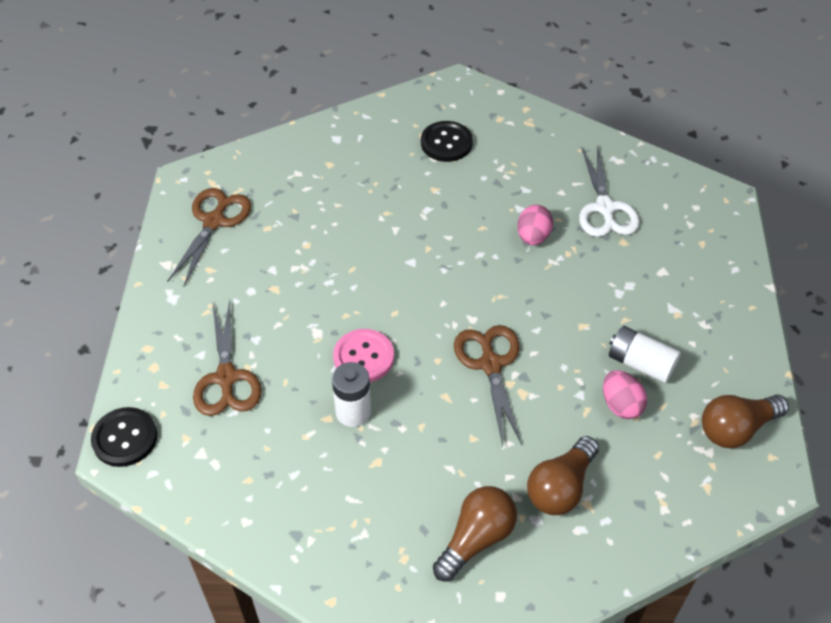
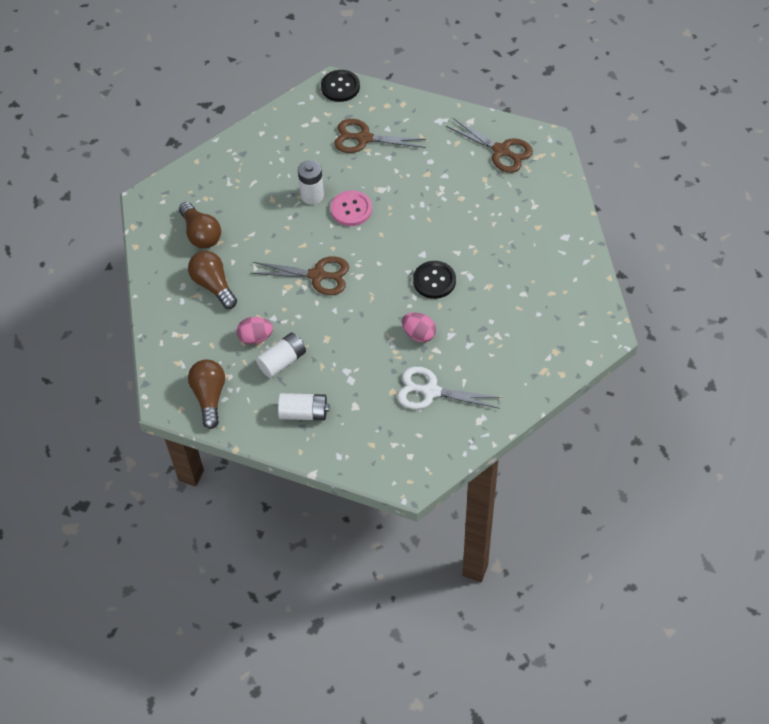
camera: 110 degrees right, 5 degrees up
(446, 143) = (537, 306): black button -> black button (434, 281)
(700, 318) = (304, 413): none -> white battery

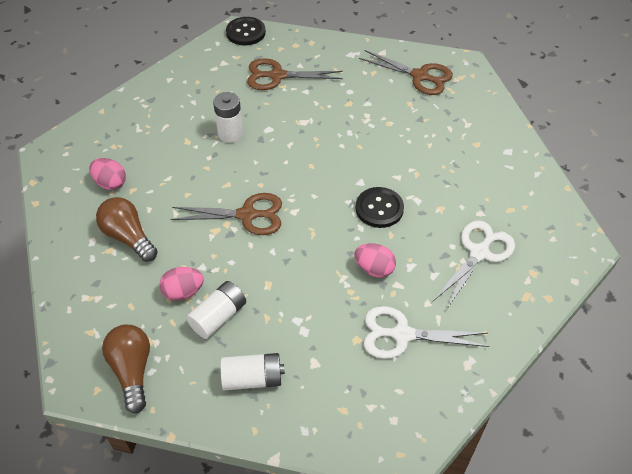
camera: 10 degrees left, 5 degrees down
(201, 234) = (110, 183): brown light bulb -> pink egg
(351, 209) = (275, 144): pink button -> none
(513, 329) = (479, 253): none -> white scissors

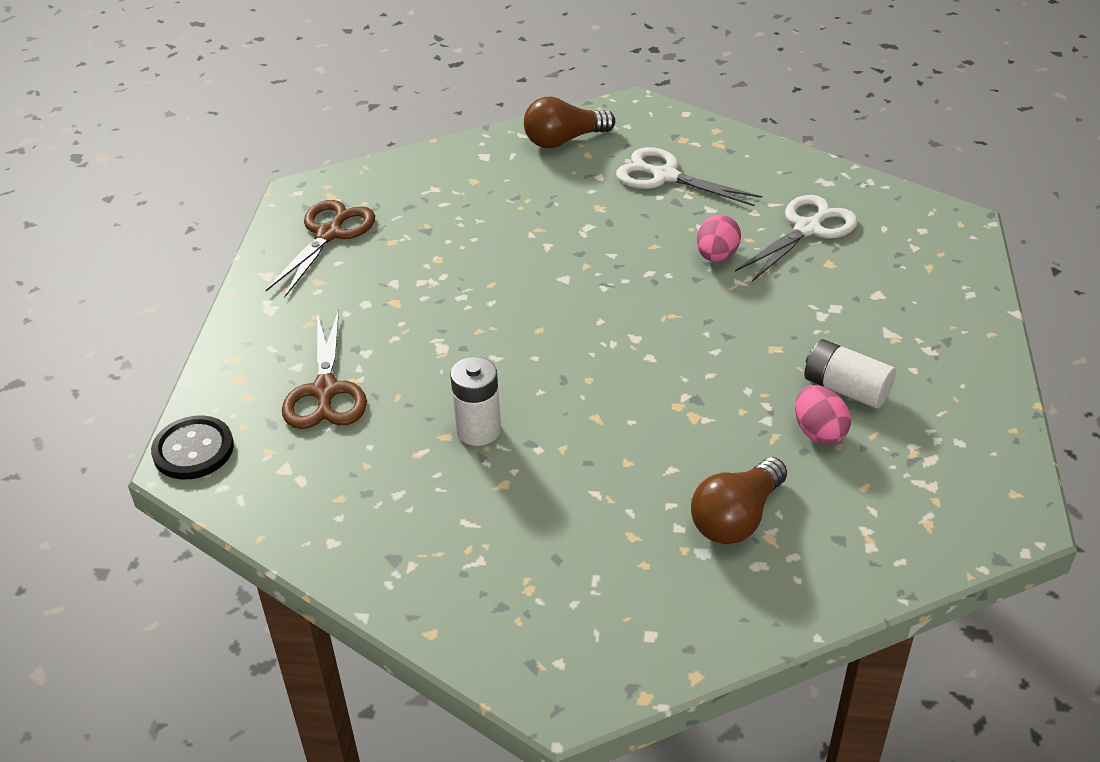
camera: 95 degrees left, 10 degrees down
(110, 183) = (623, 571): pink egg -> none
(132, 371) = (968, 461): brown light bulb -> brown light bulb (564, 140)
(247, 215) = (655, 385): brown scissors -> none
(253, 378) = (924, 344): white battery -> none
(379, 208) = (611, 258): black button -> none
(402, 334) = (807, 229): white scissors -> white scissors turned 135 degrees counterclockwise

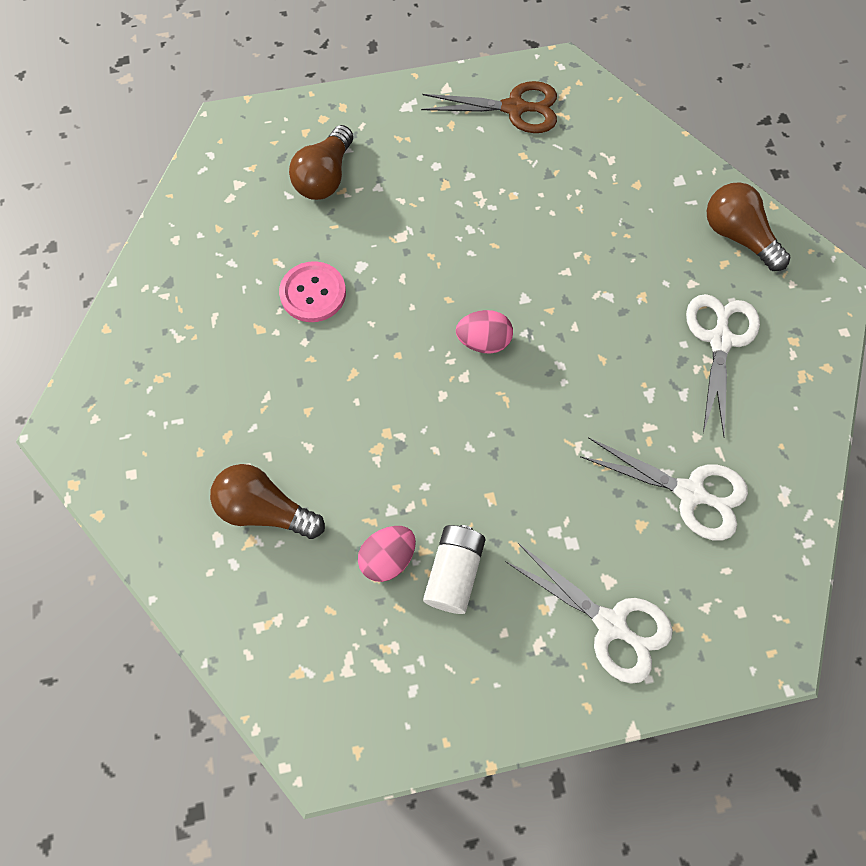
camera: 70 degrees right, 25 degrees up
(193, 450) = (241, 123): black button -> none
(325, 391) = (325, 177): brown scissors -> brown light bulb
(478, 430) = (313, 293): white battery -> pink button
(716, 256) = (609, 417): pink egg -> pink egg (483, 342)
(919, 303) = (610, 624): none -> white scissors

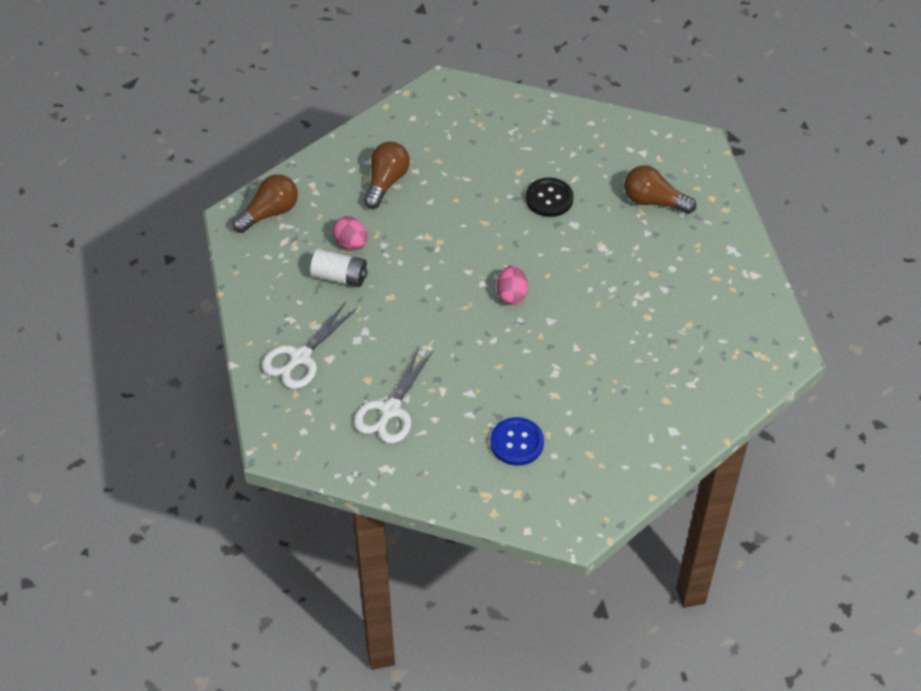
camera: 90 degrees right, 15 degrees down
(313, 293) = (549, 199): pink button -> black button
(514, 108) = (738, 320): brown scissors -> none
(720, 340) = (517, 442): white scissors -> blue button
(737, 236) = (617, 466): brown light bulb -> brown light bulb (269, 213)

